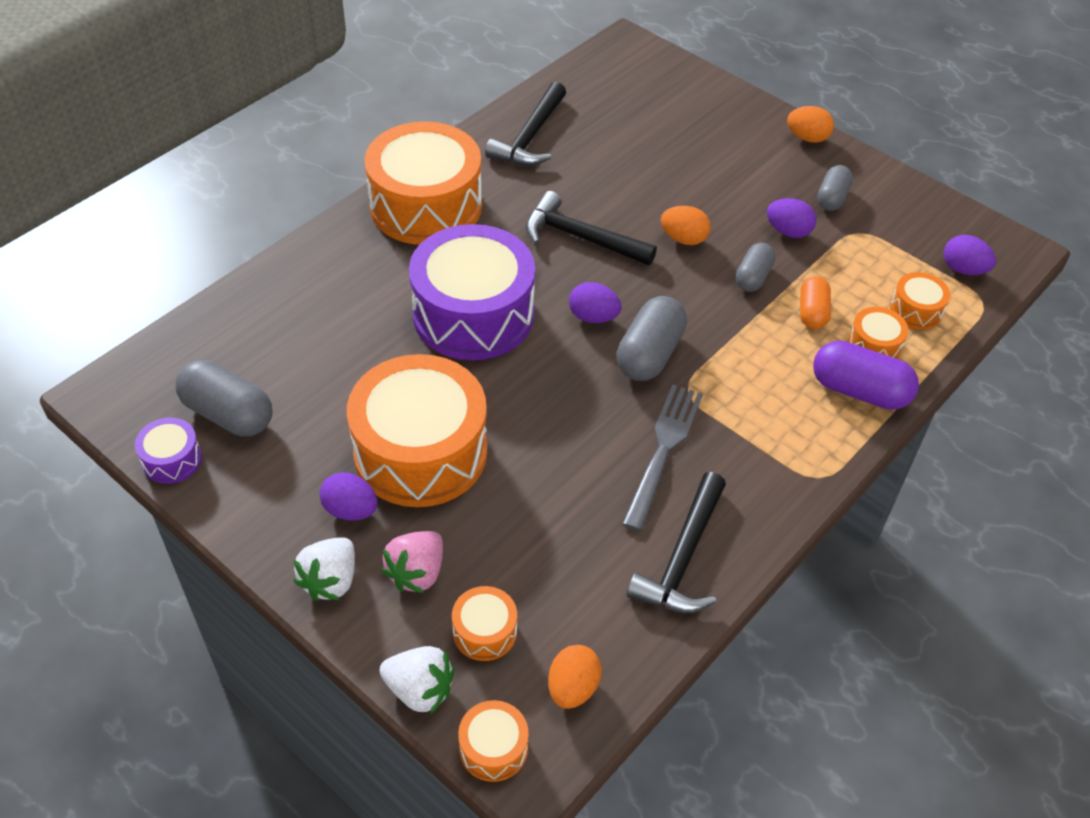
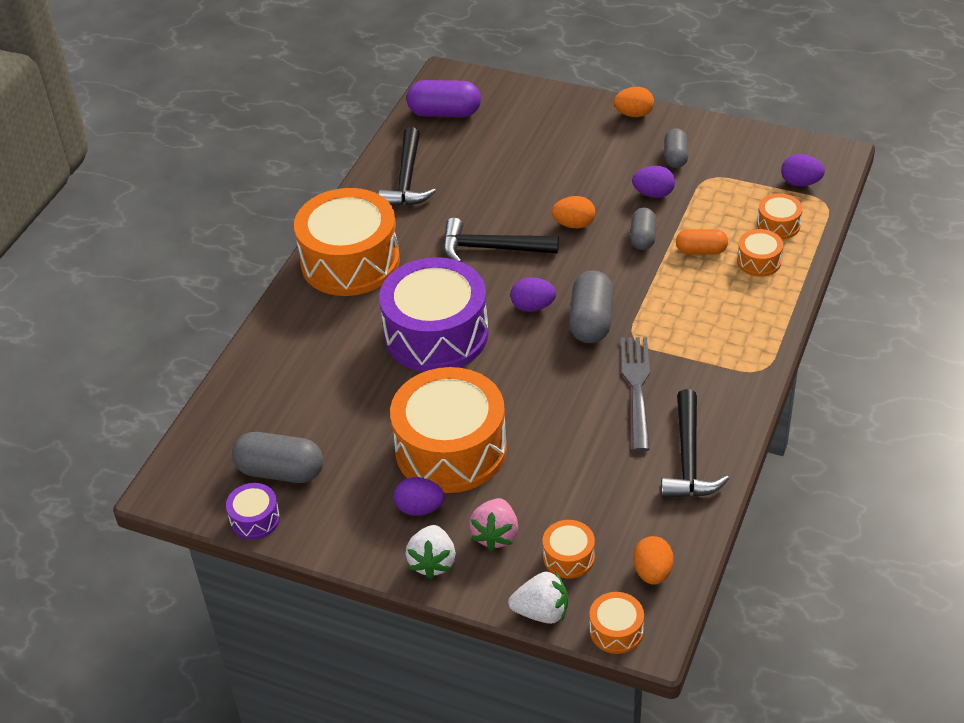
camera: 15 degrees left, 5 degrees down
(812, 312) = (701, 251): orange capsule -> orange capsule turned 75 degrees counterclockwise
(859, 391) = (763, 298): purple capsule -> purple capsule (444, 113)

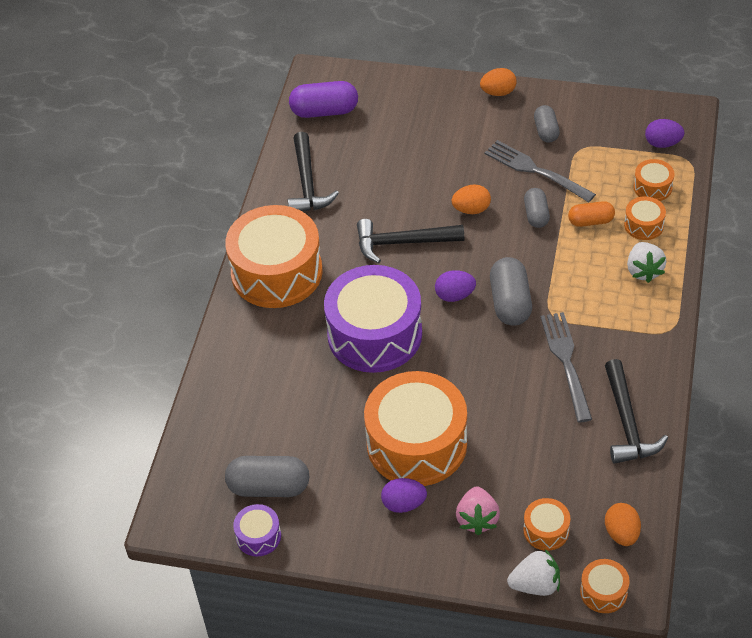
camera: 10 degrees left, 5 degrees up
(432, 562) = (428, 553): white strawberry -> white strawberry (643, 271)
(653, 194) = (535, 170): purple egg -> grey fork

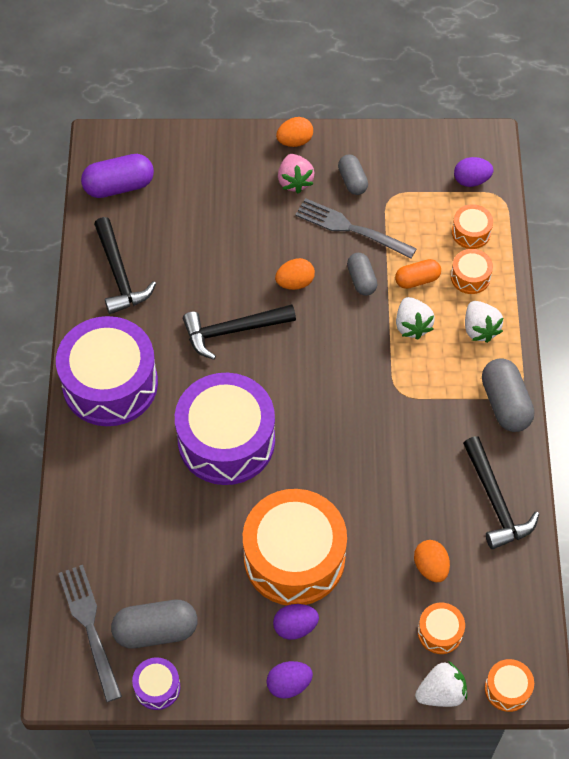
camera: 15 degrees left, 10 degrees up
(277, 272) = (110, 383): orange drum -> purple drum
(455, 295) = (298, 384): purple egg -> purple egg (289, 684)
(477, 519) = (371, 631): pink strawberry -> pink strawberry (294, 181)
(510, 302) = (355, 384): grey capsule -> grey capsule (505, 403)
(566, 361) = (423, 442): grey fork -> grey fork (90, 626)
(577, 260) = (412, 325): none -> white strawberry
(621, 533) = (512, 623): orange egg -> orange egg (430, 567)

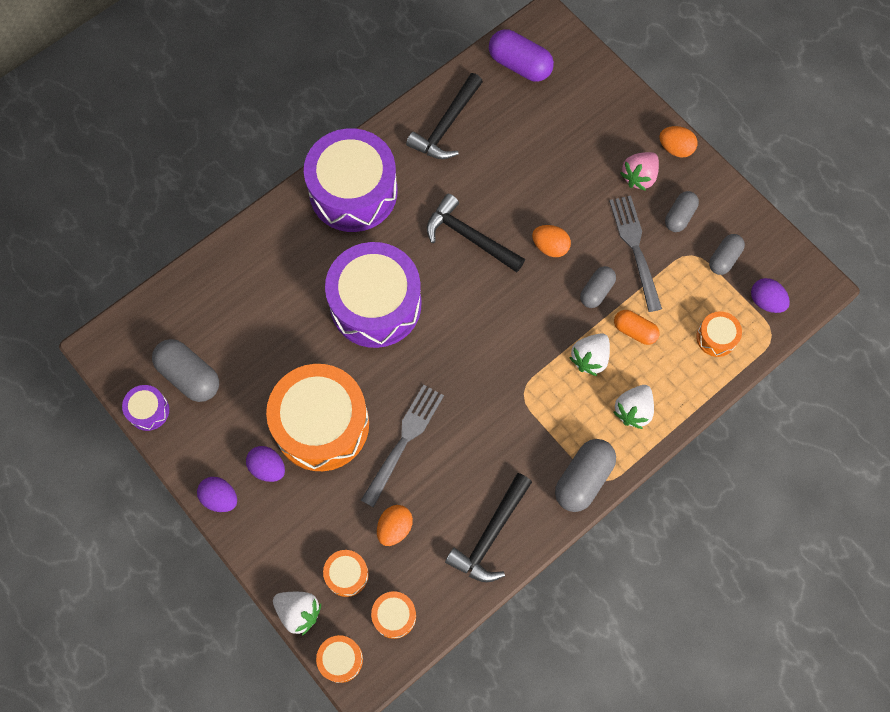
camera: 50 degrees right, 10 degrees up
(90, 626) = (158, 330): grey fork -> grey fork (404, 440)
(413, 179) = (724, 258): none -> grey capsule
(470, 277) = (674, 368): orange drum -> orange drum (394, 616)

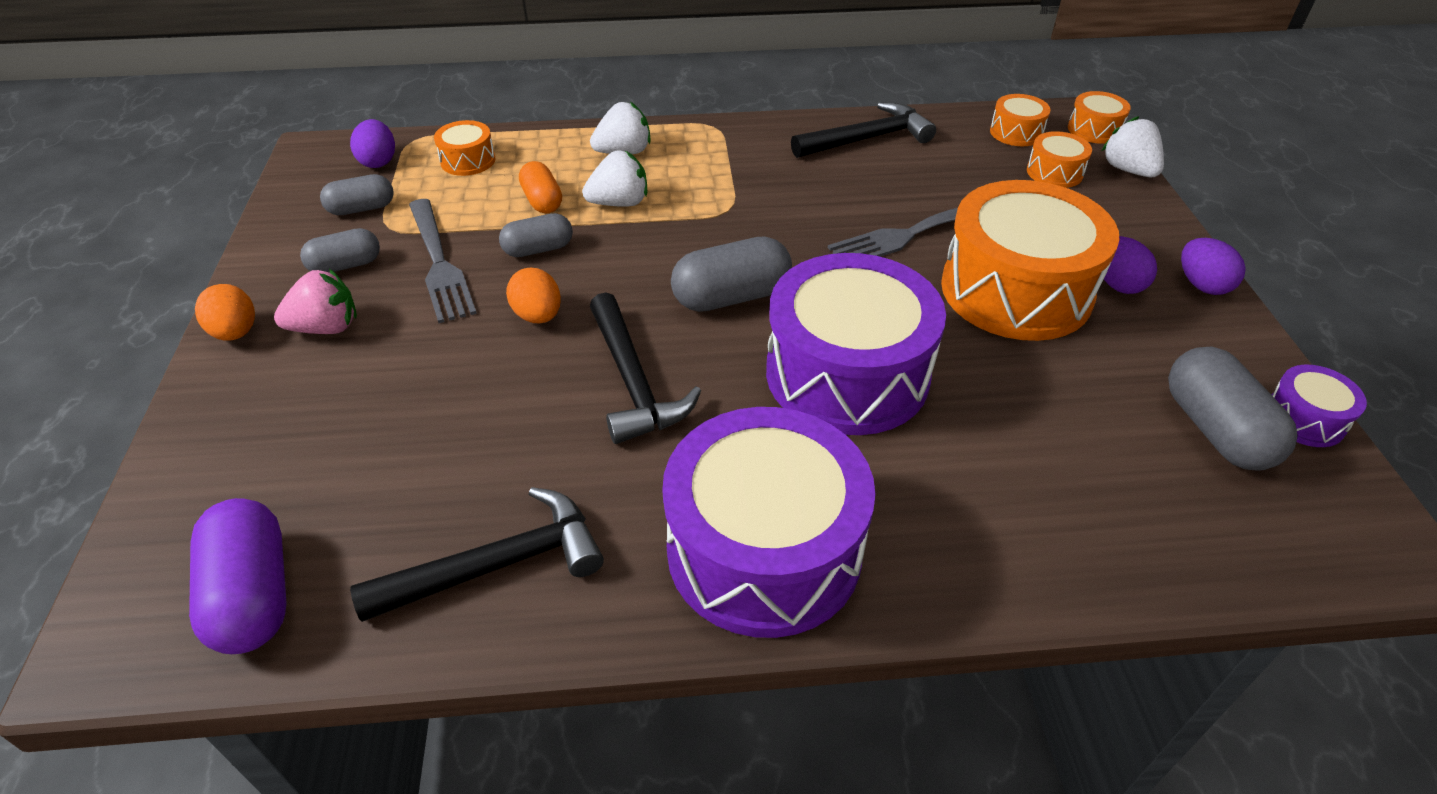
camera: 145 degrees left, 25 degrees down
(394, 528) = (974, 180): orange egg -> none
(583, 479) = (732, 134): grey capsule -> grey capsule (731, 297)
(635, 248) = (439, 264): grey fork -> grey fork turned 45 degrees counterclockwise

